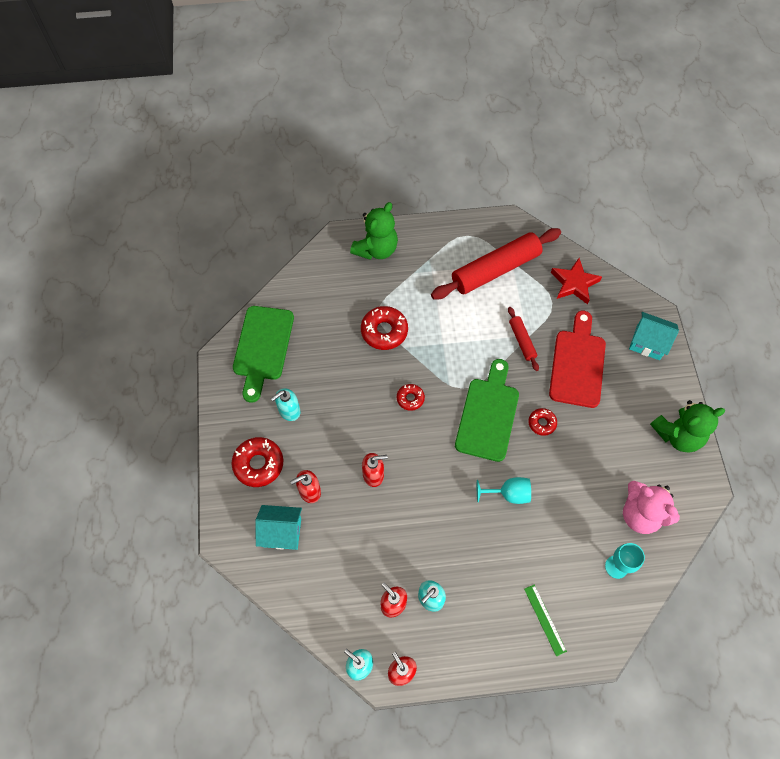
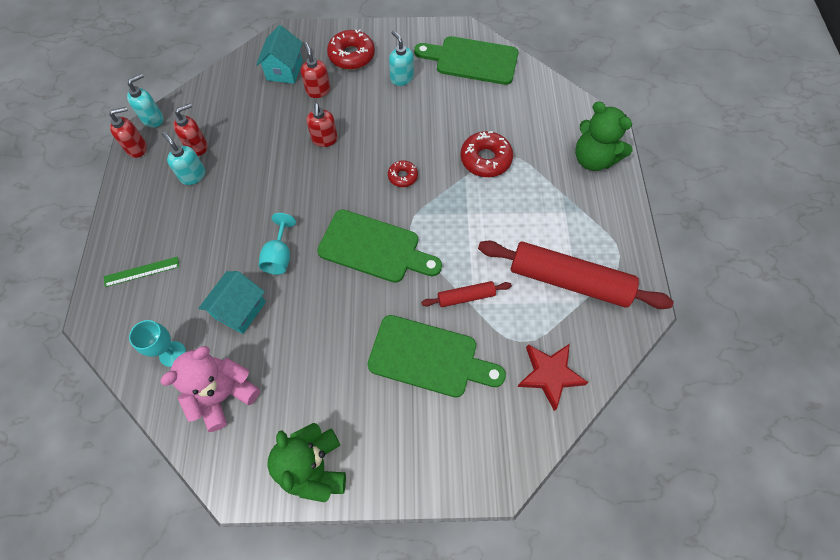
camera: 95 degrees right, 0 degrees up
(495, 270) = (568, 280): red rolling pin -> red rolling pin turned 45 degrees counterclockwise
(542, 423) = (356, 302): red donut -> none
(578, 364) = (429, 357): red cutting board -> green cutting board
(648, 343) = (453, 458): turquoise house -> turquoise house (240, 310)

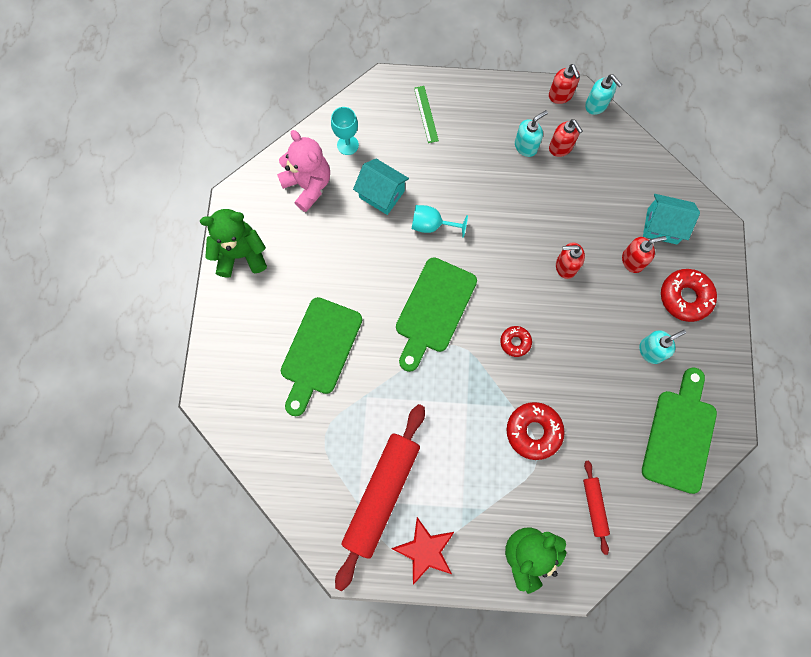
camera: 95 degrees right, 10 degrees up
(466, 297) = (374, 390): red rolling pin -> red rolling pin (594, 506)
(549, 375) = (290, 457): red star -> red star (425, 550)

